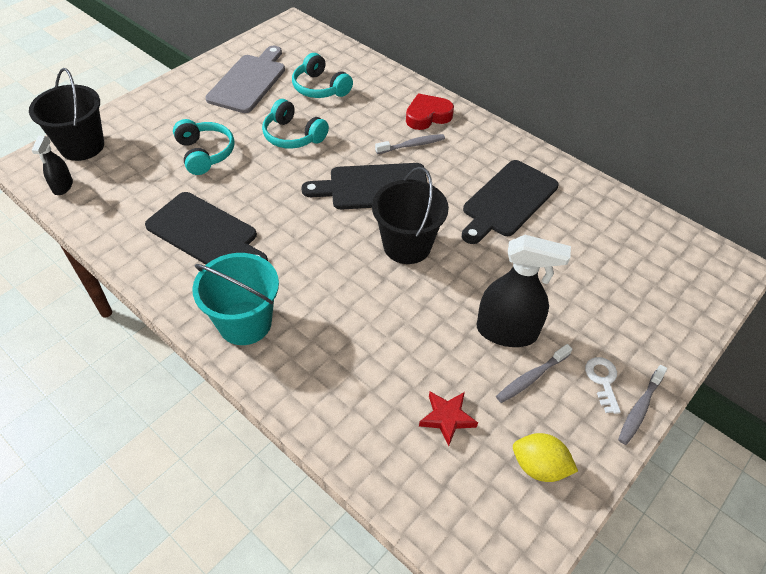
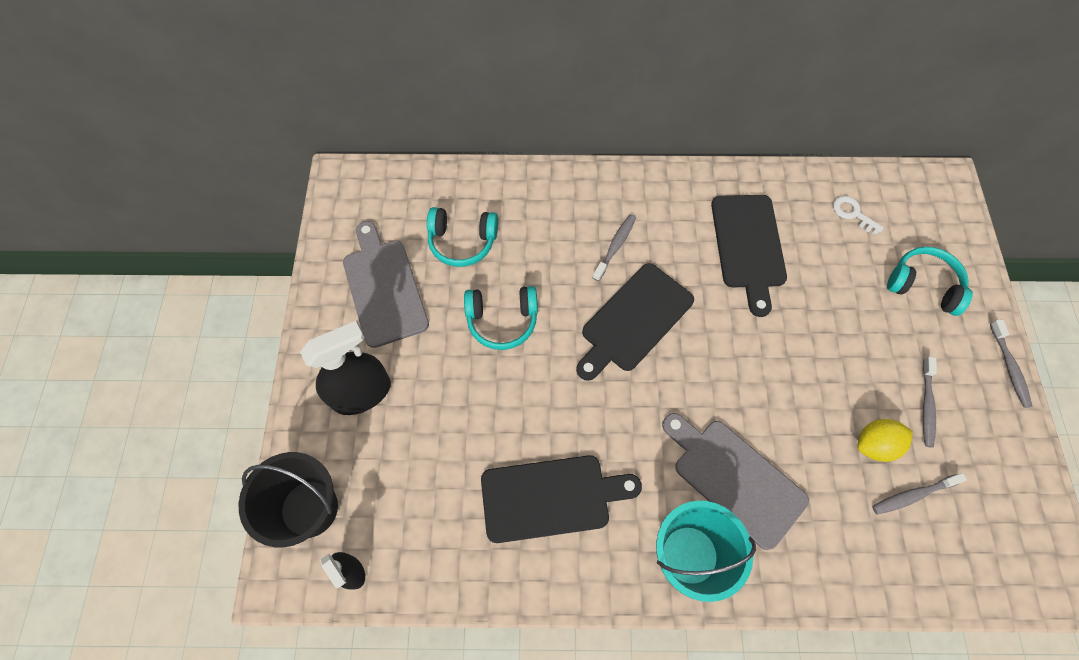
camera: 40 degrees left, 15 degrees up
(205, 153) = (445, 410): turquoise headphones -> turquoise headphones (923, 286)
(329, 308) = (734, 478): none -> grey cutting board
(407, 245) = (724, 360): black bucket -> none
(427, 116) = (593, 201): red heart -> none
(447, 418) = (912, 495): red star -> grey toothbrush
(506, 331) = (872, 378): black spray bottle -> black spray bottle (362, 393)
(539, 466) = (1001, 476): yellow lemon -> yellow lemon (875, 445)
(603, 381) = (968, 364): white key -> white key (853, 214)

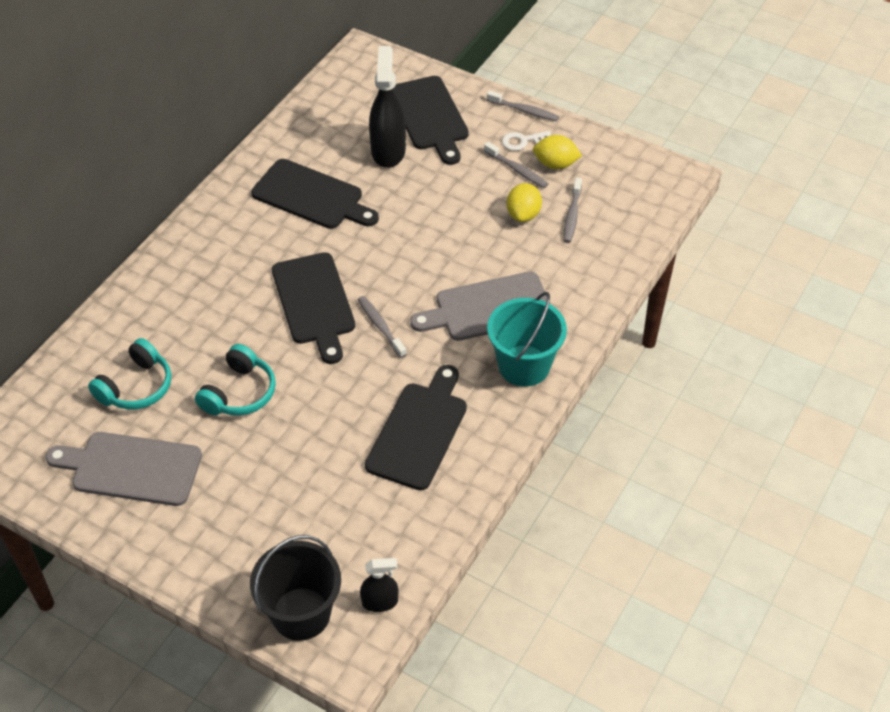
camera: 60 degrees left, 15 degrees down
(362, 393) = (223, 529): black spray bottle -> black spray bottle (388, 151)
(615, 246) = (237, 280): grey toothbrush -> grey toothbrush (380, 326)
(853, 214) = (339, 120): white key -> white key (522, 141)
(923, 286) = (430, 117): turquoise headphones -> black cutting board
(966, 439) = (555, 164): none -> yellow lemon

